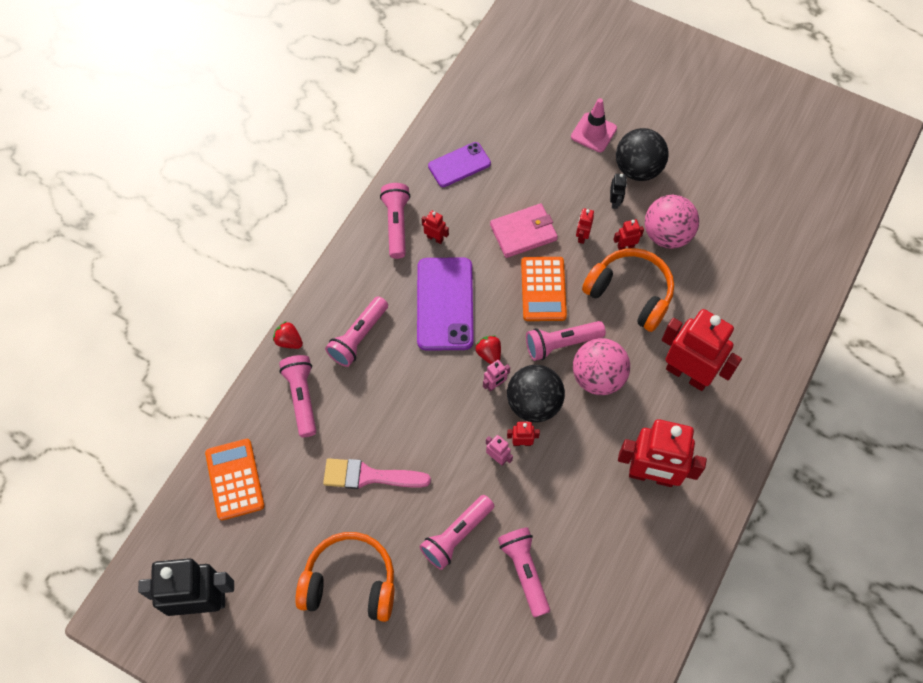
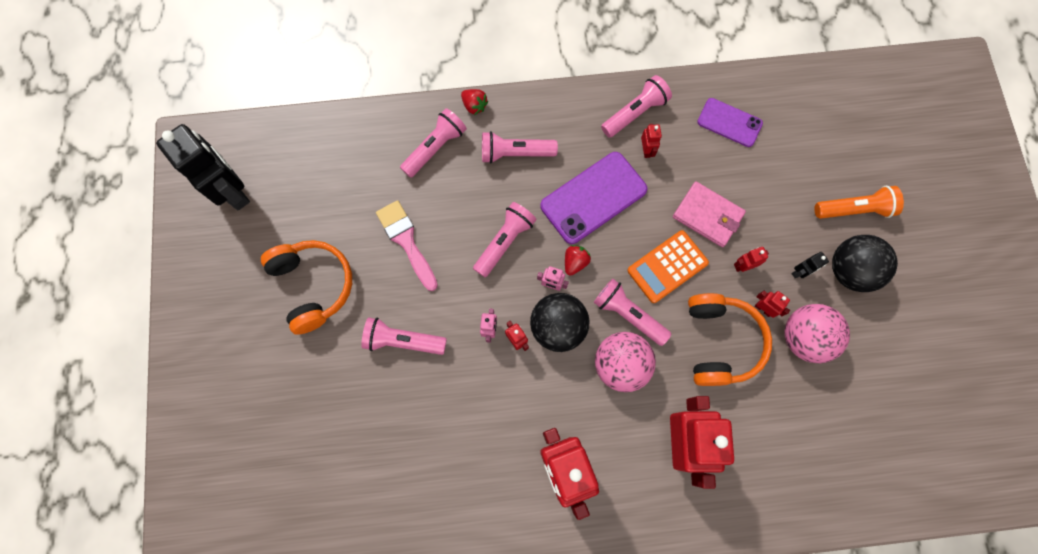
camera: 55 degrees right, 10 degrees up
(234, 479) = (338, 147): orange calculator -> none
(289, 341) = (474, 106): red strawberry -> red strawberry turned 135 degrees clockwise
(524, 571) = (408, 414): pink flashlight -> pink flashlight (504, 242)
(593, 133) = (854, 209): pink traffic cone -> orange flashlight

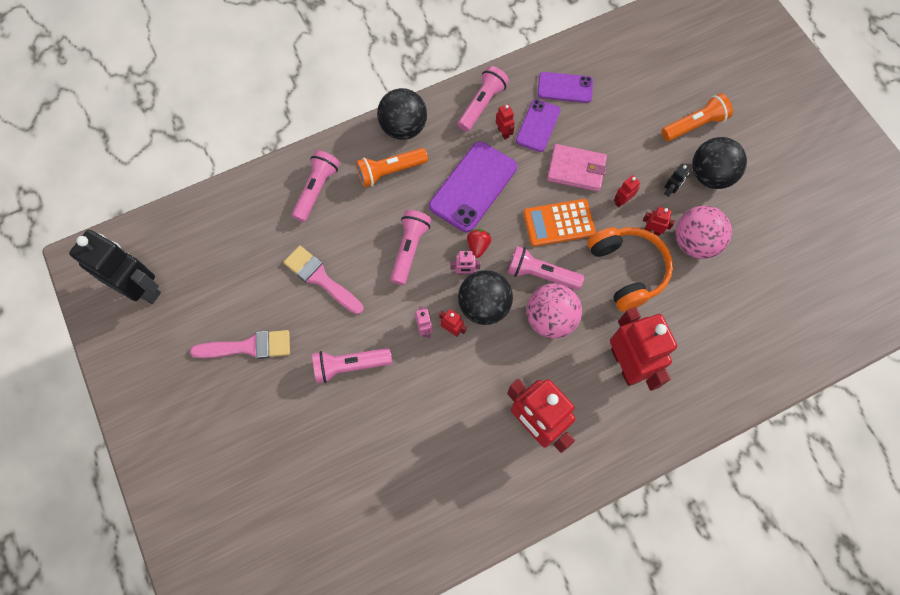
camera: 20 degrees left, 5 degrees down
(313, 286) = (248, 347): orange headphones -> pink brush
(474, 106) = (338, 143): red strawberry -> none
(515, 153) = (390, 171): pink flashlight -> orange flashlight
(545, 111) = (403, 128): none -> black ball
(667, 267) = (558, 223): orange calculator -> orange calculator turned 45 degrees clockwise
(685, 154) = (538, 125): none -> purple phone

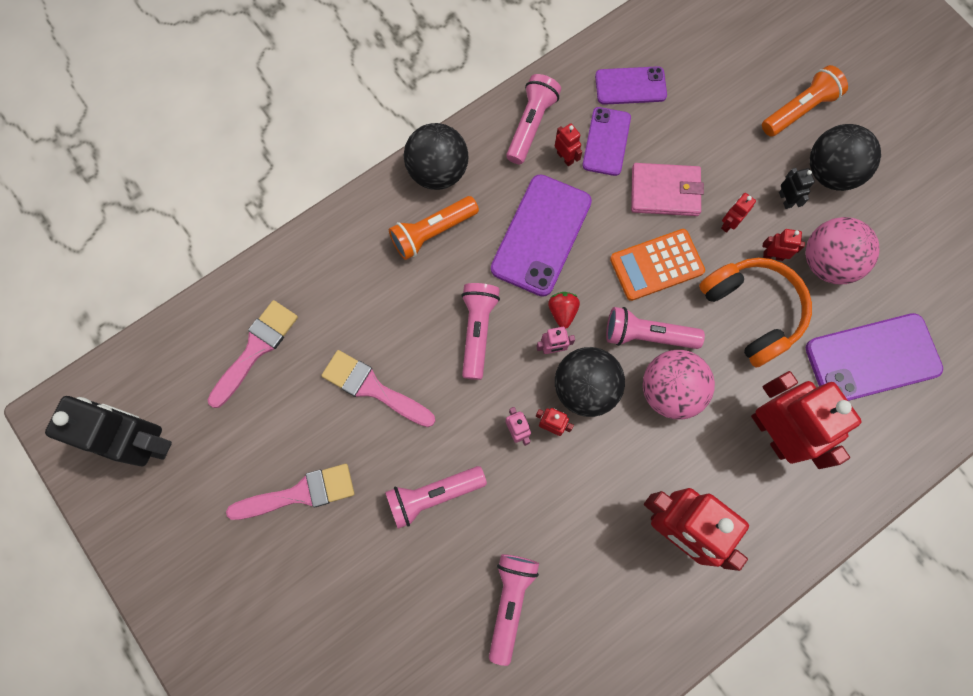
camera: 10 degrees left, 5 degrees up
(238, 235) = (256, 349): none -> pink brush
(317, 190) = (344, 272): pink flashlight -> pink flashlight (510, 602)
(670, 190) = (785, 199): black robot -> black robot turned 45 degrees counterclockwise
(717, 321) = (872, 358): none -> purple phone

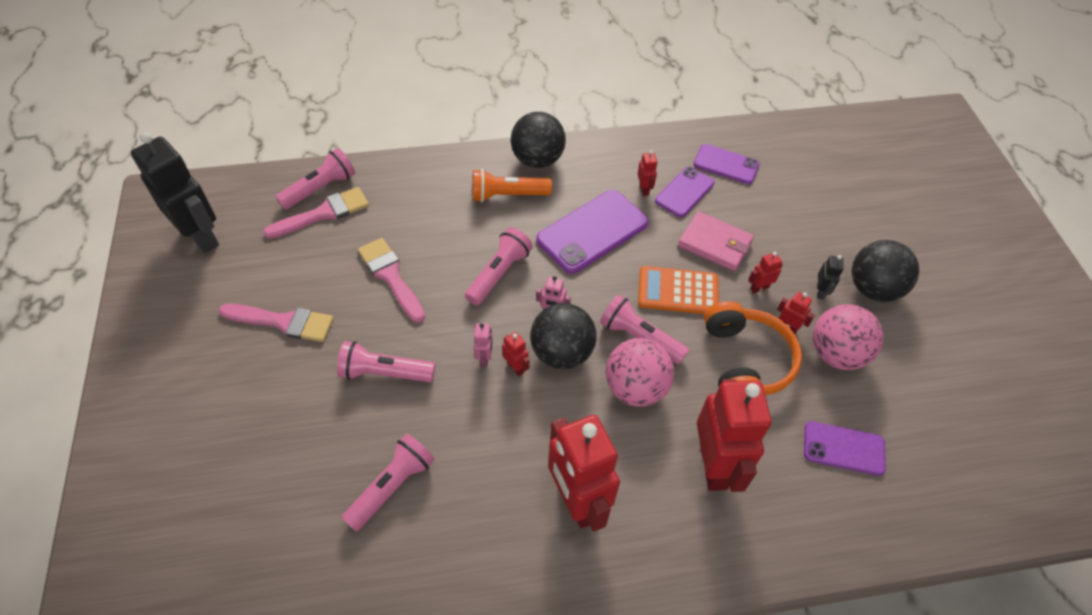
camera: 25 degrees right, 20 degrees down
(531, 125) = (629, 159): pink flashlight -> pink flashlight (320, 188)
(562, 312) = (577, 290): red strawberry -> none
(799, 110) = (866, 234): orange flashlight -> none
(872, 358) = (843, 448): purple phone -> purple phone, size x0.61

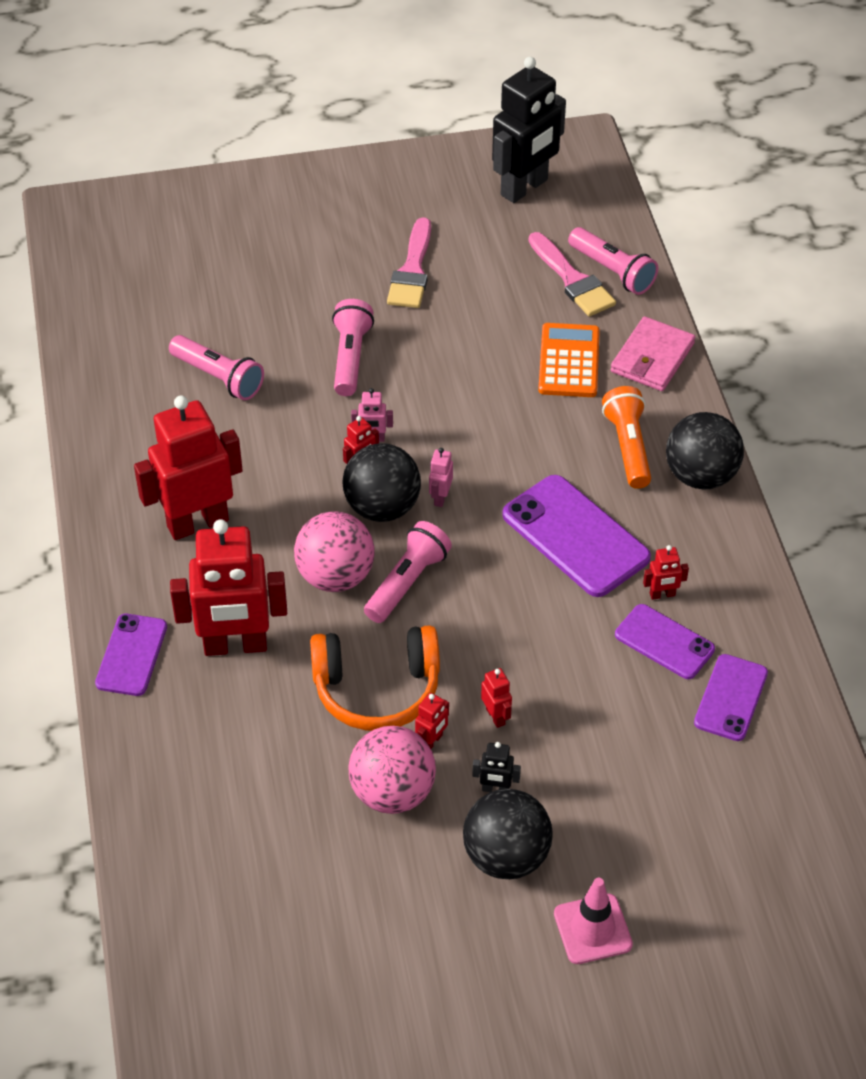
camera: 90 degrees right, 5 degrees down
(391, 276) = (482, 349): pink brush -> none
(499, 274) = (495, 445): pink flashlight -> none
(678, 291) = (482, 625): orange calculator -> orange calculator (569, 361)
(715, 244) = (569, 672): pink wallet -> pink wallet (652, 358)
(843, 448) = (254, 779): purple phone -> purple phone (131, 655)
(914, 247) = (592, 929): none -> pink traffic cone

